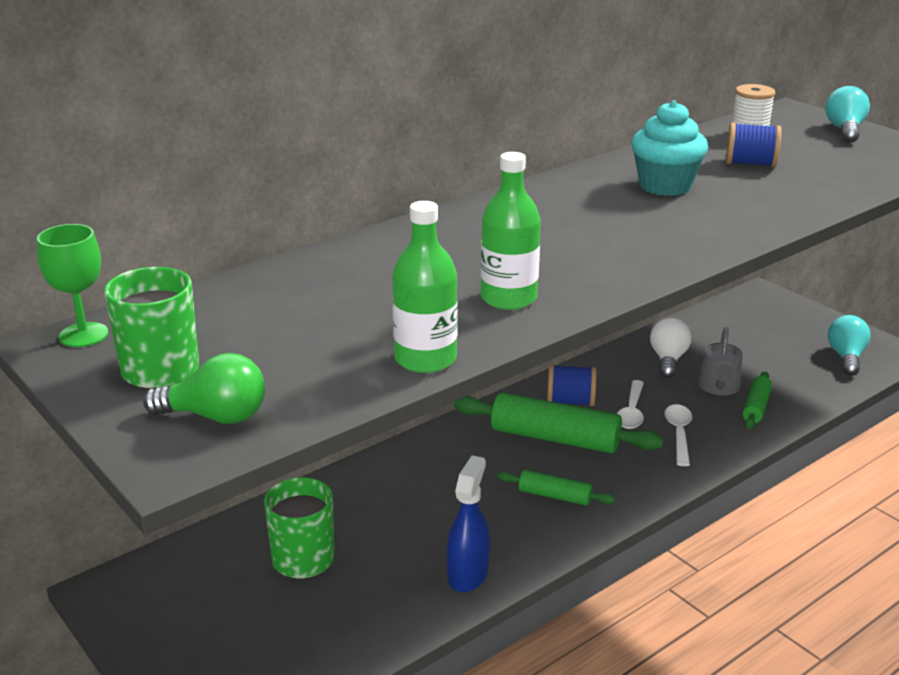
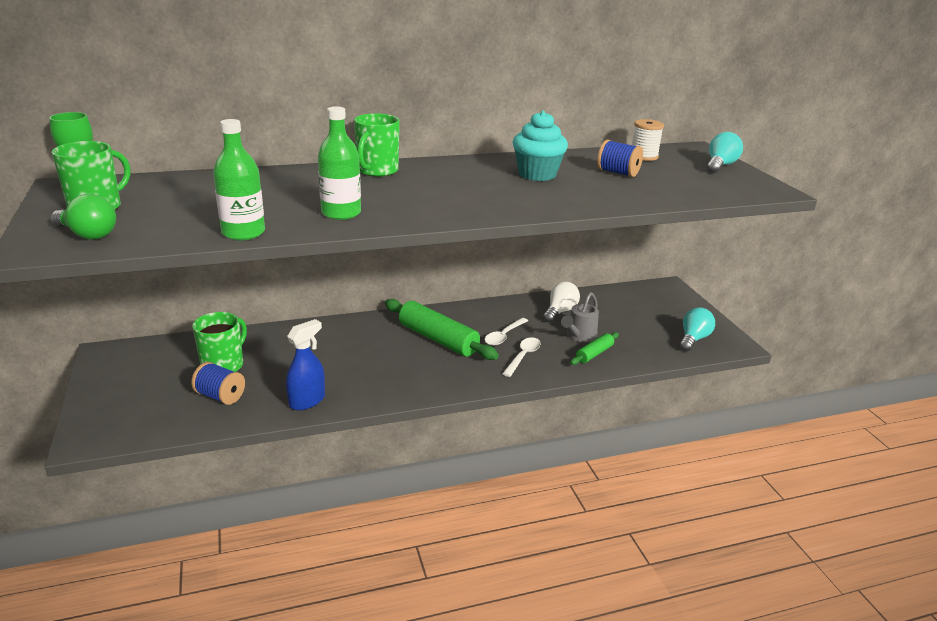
camera: 20 degrees right, 0 degrees up
(466, 222) = (377, 171): none -> green mug
(554, 496) = (404, 372): green rolling pin -> none
(570, 401) = (469, 320): blue spool -> blue spool (220, 396)

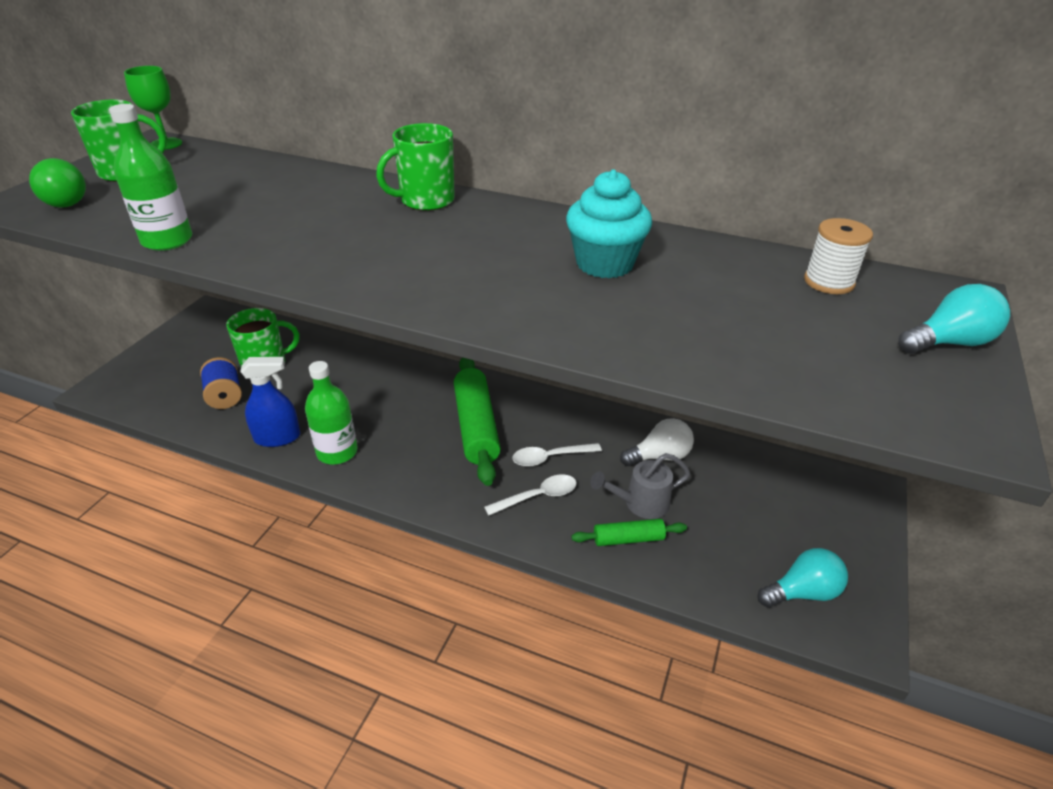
camera: 40 degrees right, 10 degrees up
(341, 213) = (288, 247): green bottle -> green bottle (337, 452)
(617, 172) = (731, 298): blue spool -> none

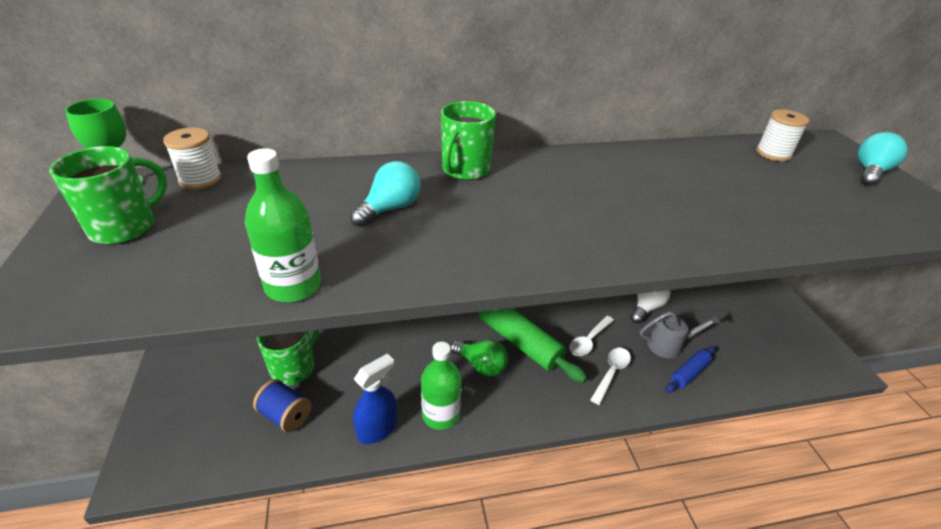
camera: 35 degrees left, 0 degrees up
(68, 200) = (96, 283): green light bulb -> green light bulb (481, 365)
(215, 154) = (200, 179): none -> white spool
(604, 264) = (654, 182): turquoise cupcake -> none
(628, 539) = (689, 373): green rolling pin -> blue rolling pin
(640, 503) = (669, 345): grey watering can -> grey watering can turned 135 degrees counterclockwise
(802, 592) = (796, 356): turquoise light bulb -> turquoise light bulb (390, 209)

